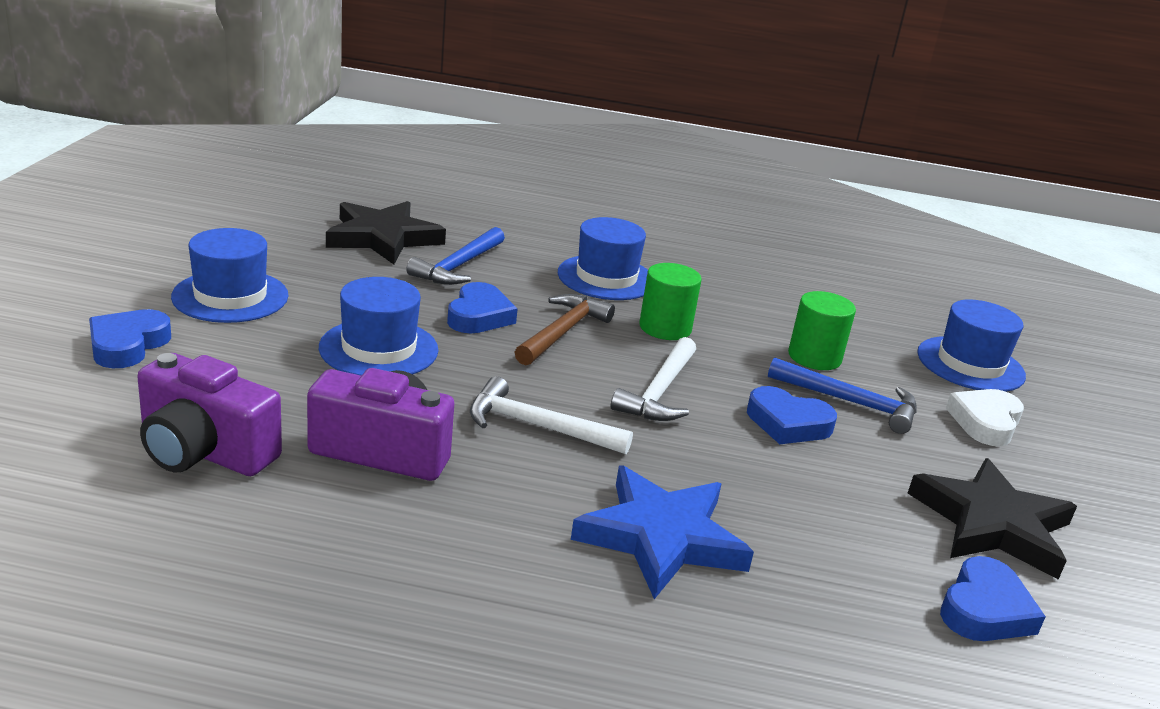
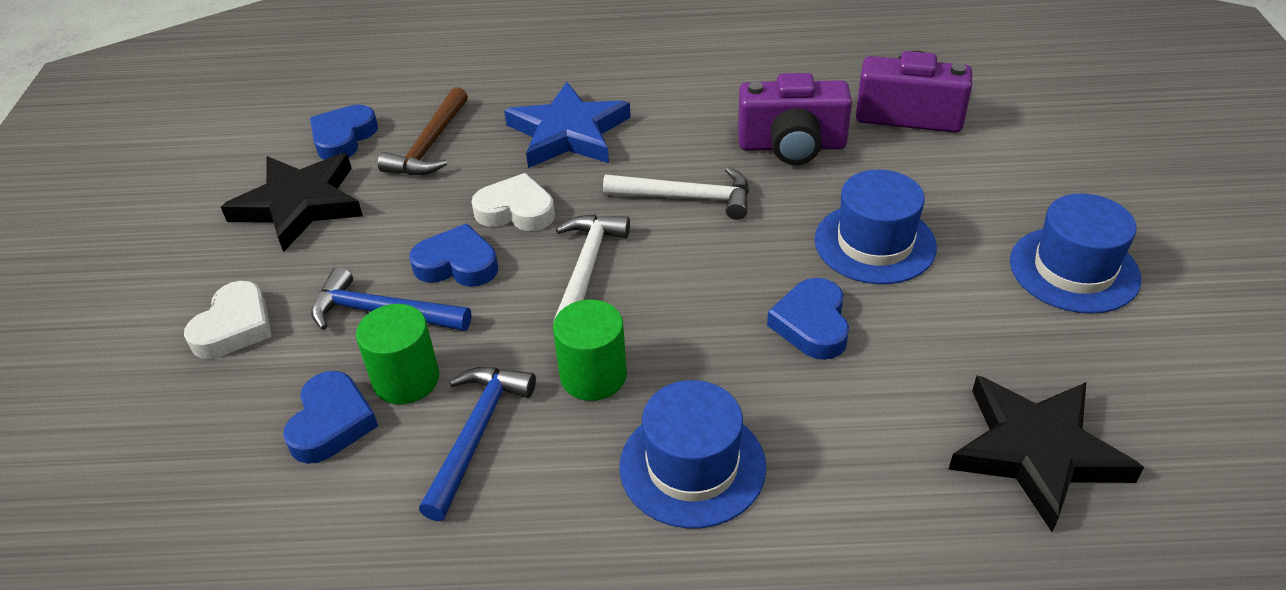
camera: 175 degrees right, 15 degrees up
(127, 345) = (1076, 183): blue heart -> blue heart (331, 423)
(458, 266) = (895, 418): blue hammer -> blue hammer (477, 434)
(562, 332) = (710, 327): brown hammer -> brown hammer (430, 145)
(730, 458) = (516, 210): none -> white heart
(970, 364) = (192, 433): blue hat -> none

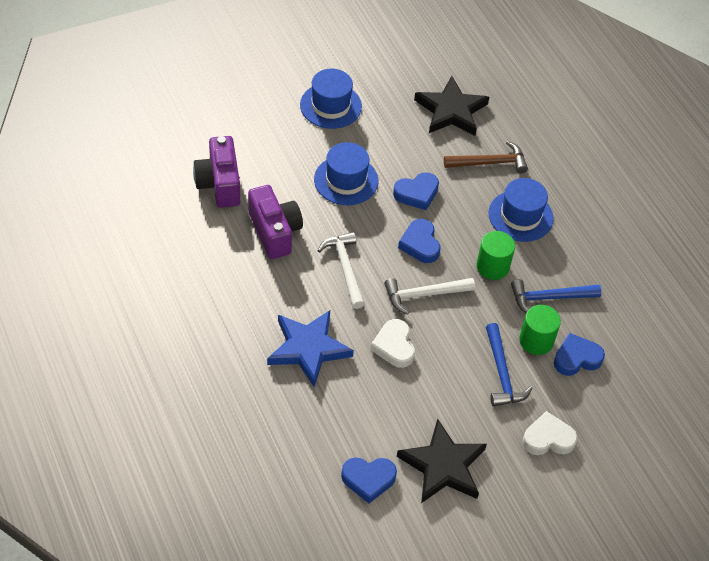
camera: 120 degrees left, 10 degrees up
(430, 145) = (353, 422): brown hammer -> brown hammer (490, 163)
(457, 264) = (450, 355): blue heart -> blue heart (420, 244)

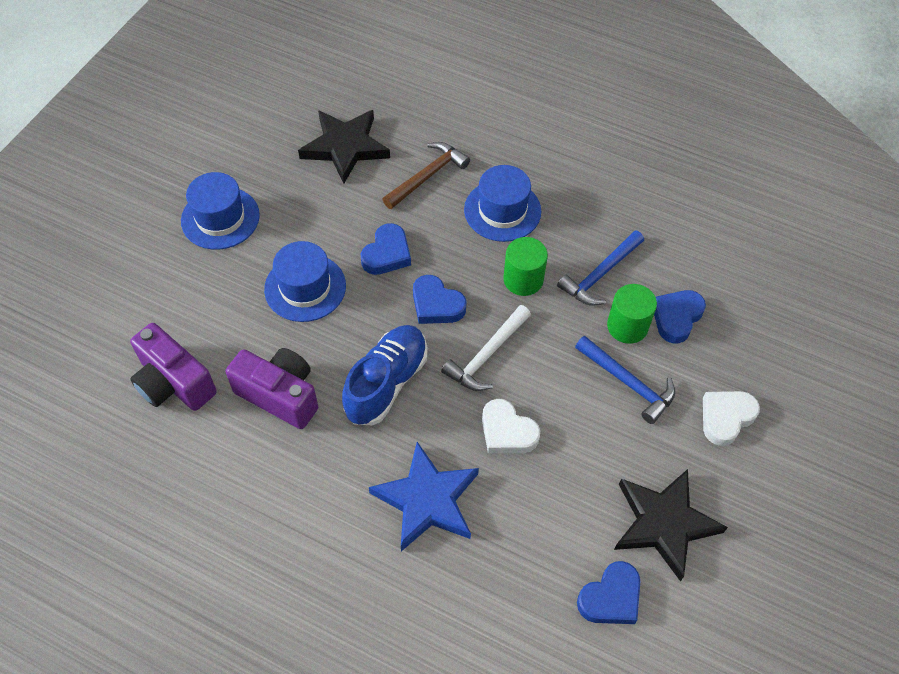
camera: 35 degrees left, 5 degrees up
(345, 268) = (386, 383): white hammer -> blue shoe

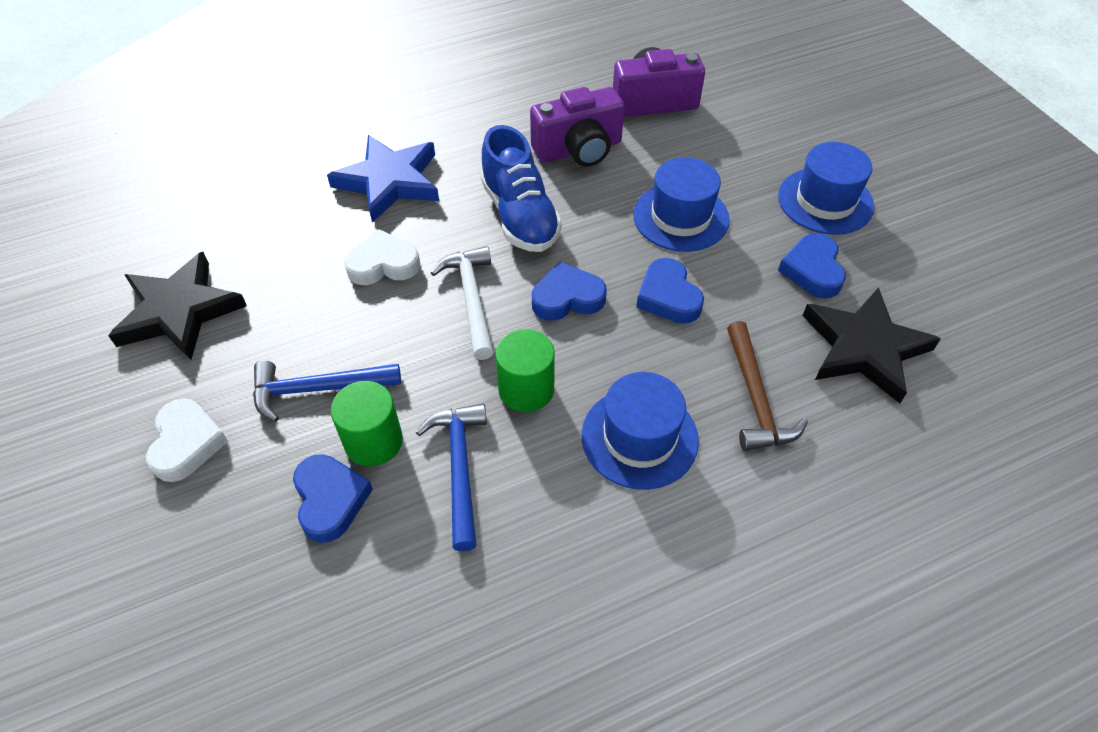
camera: 130 degrees right, 5 degrees down
(611, 597) = (183, 236): blue heart -> blue heart (812, 270)

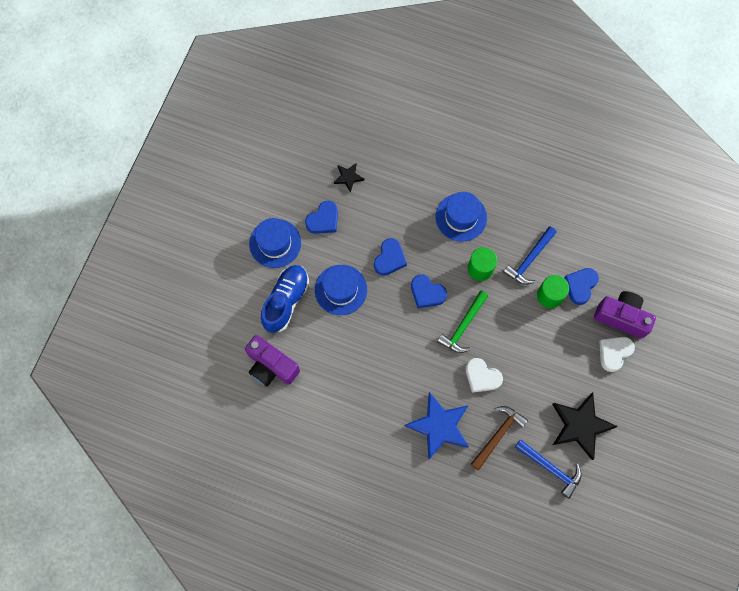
camera: 135 degrees left, 20 degrees up
(318, 389) = (553, 336): blue hammer -> blue hammer (550, 468)
(471, 299) = (463, 326): white hammer -> green hammer
(520, 216) = (403, 352): blue shoe -> blue shoe (286, 301)
(579, 149) = (339, 367): purple camera -> purple camera (621, 317)
(755, 398) = (407, 195): brown hammer -> brown hammer (498, 435)
(864, 348) = (348, 177): black star -> black star, size x0.50

